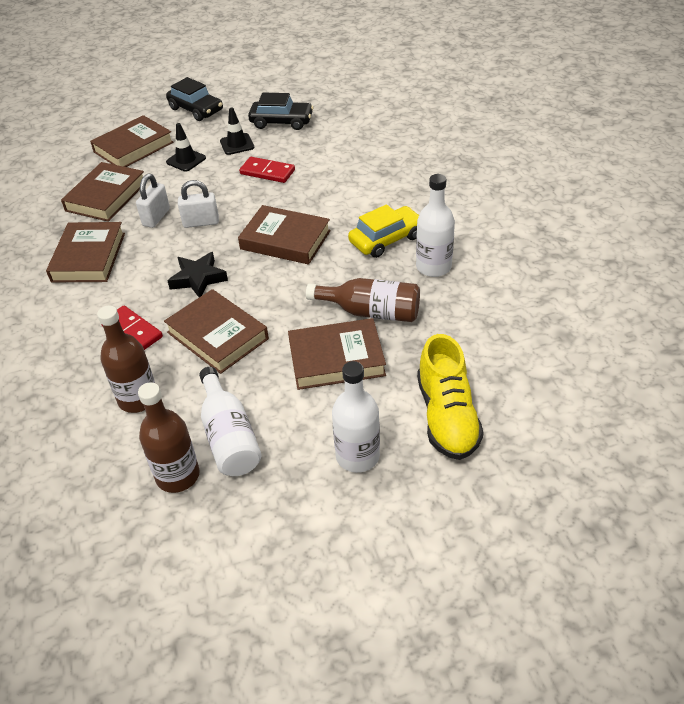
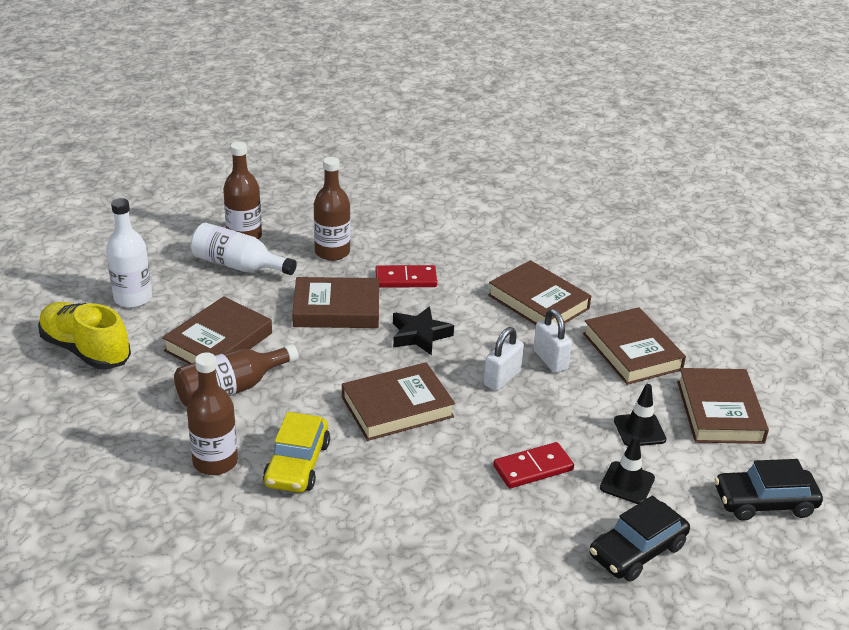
camera: 130 degrees right, 10 degrees down
(433, 267) = (215, 462): white bottle -> brown bottle

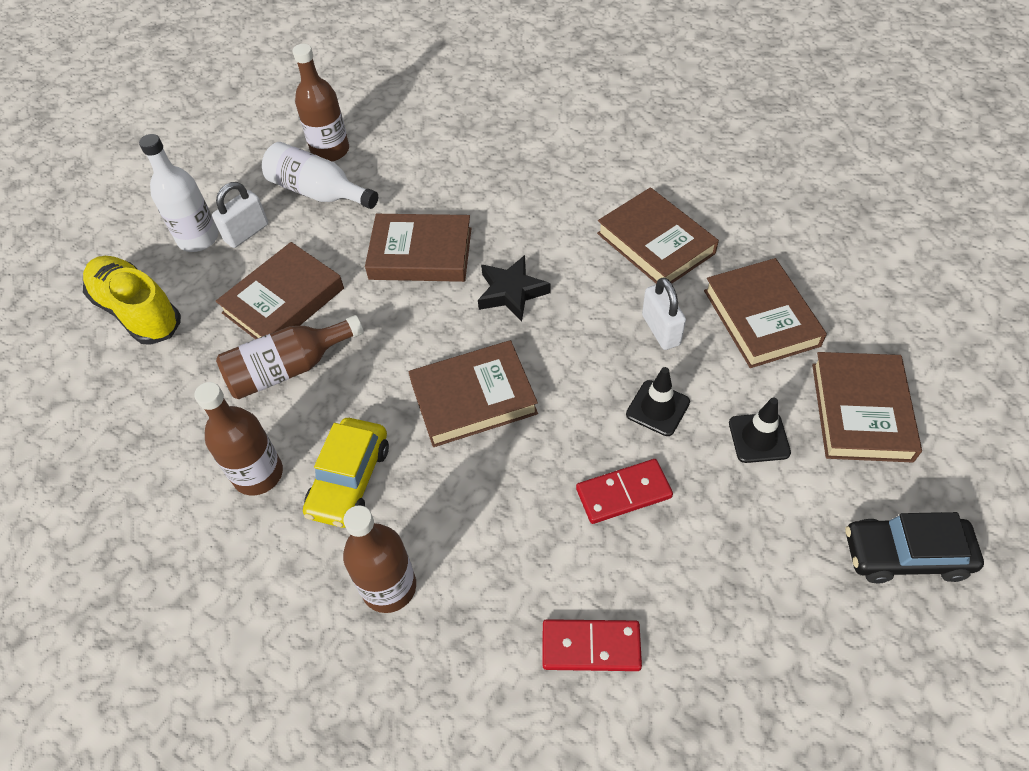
camera: 10 degrees right, 20 degrees up
(332, 252) = (425, 172): brown bottle -> brown bottle (389, 587)
(406, 279) = (504, 210): red domino -> red domino (591, 646)
(502, 378) = (600, 357): white padlock -> white padlock (246, 233)
(627, 483) = (735, 519): black traffic cone -> black traffic cone (657, 408)
(637, 551) = (738, 625): black car -> none

